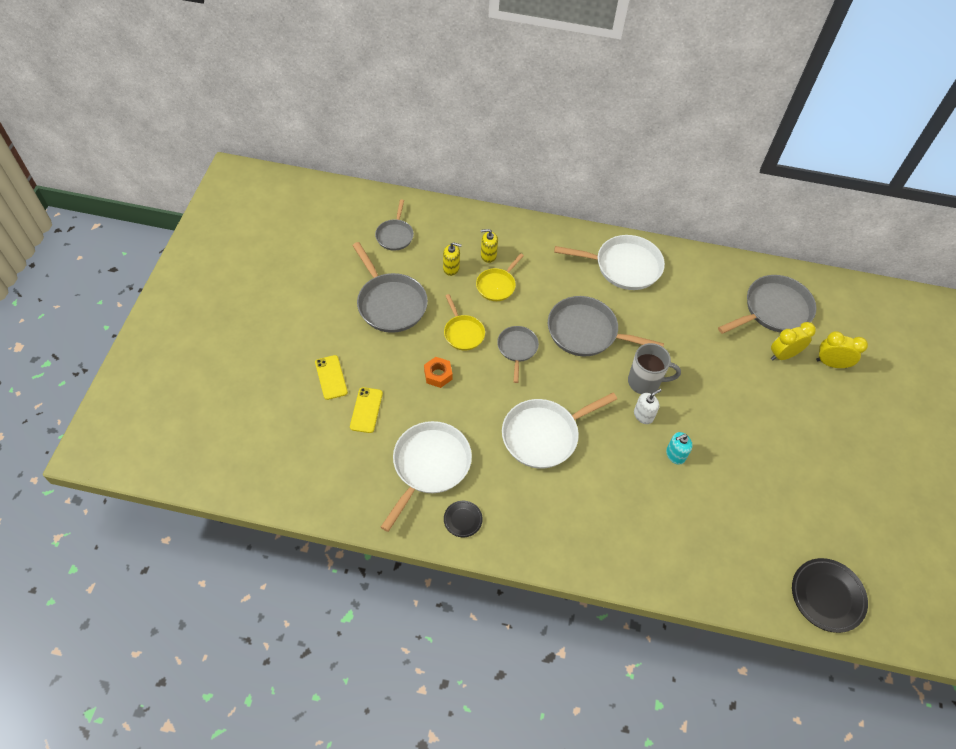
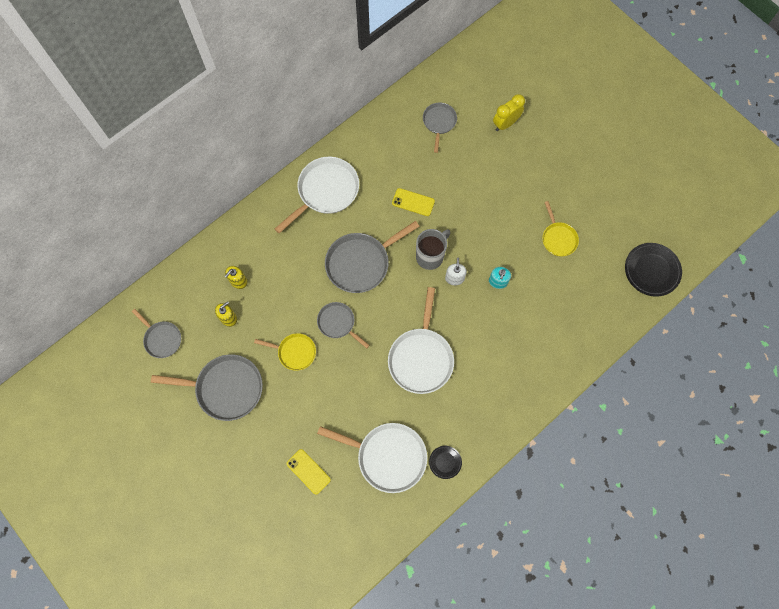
camera: 50 degrees left, 15 degrees up
(331, 377) = (260, 479): yellow phone -> yellow phone (413, 202)
(429, 466) = (387, 456): white pan -> white pan turned 135 degrees clockwise
(438, 375) = (317, 397): orange nut -> none
(497, 285) = (271, 295): yellow pan -> yellow pan (558, 238)
(773, 310) = (439, 122): grey pan -> grey pan, size x0.58
(783, 355) = (477, 148): yellow clock -> none

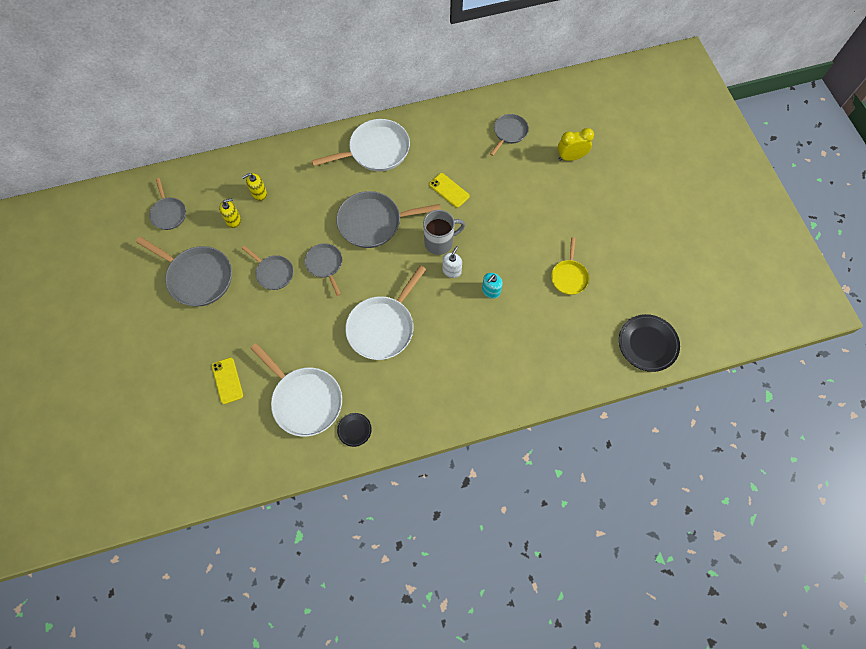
camera: 25 degrees right, 5 degrees down
(294, 352) = (273, 273): yellow pan -> grey pan

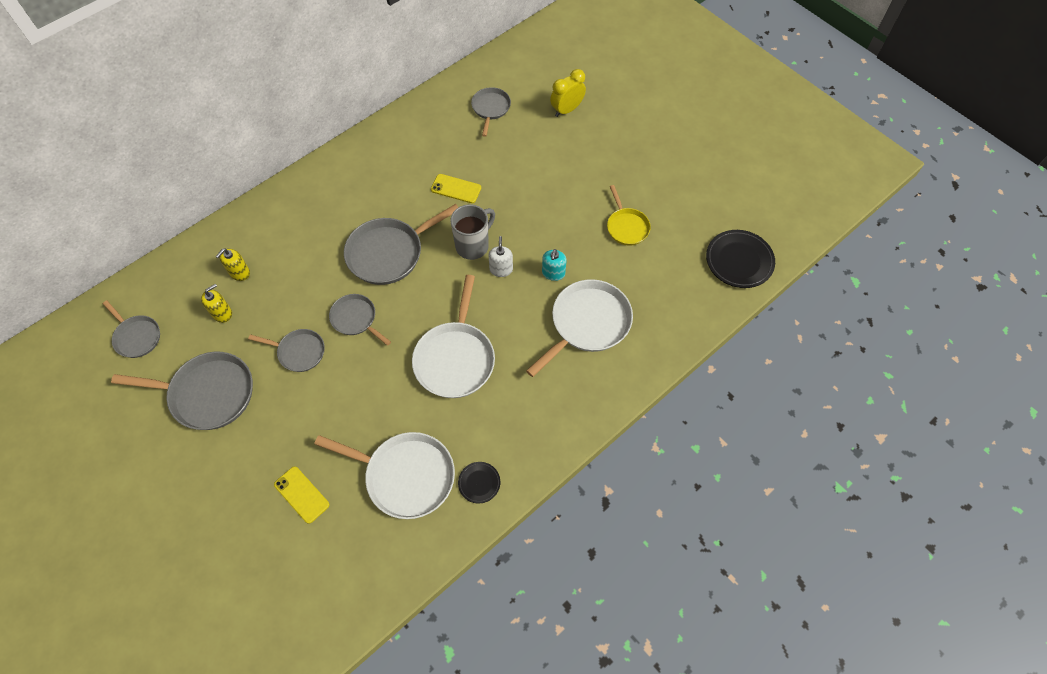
camera: 25 degrees left, 5 degrees down
(376, 150) = (354, 178): white pan -> white pan (587, 323)

